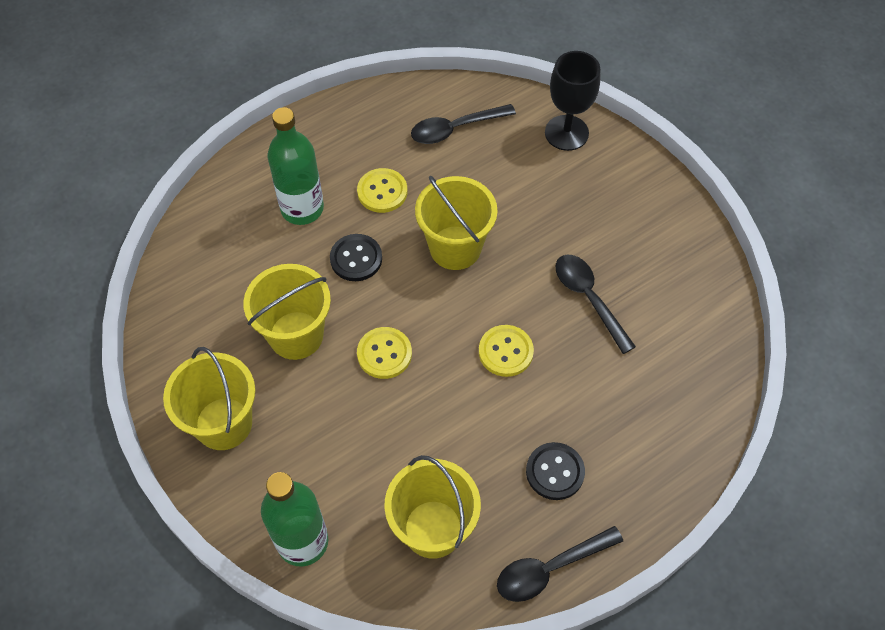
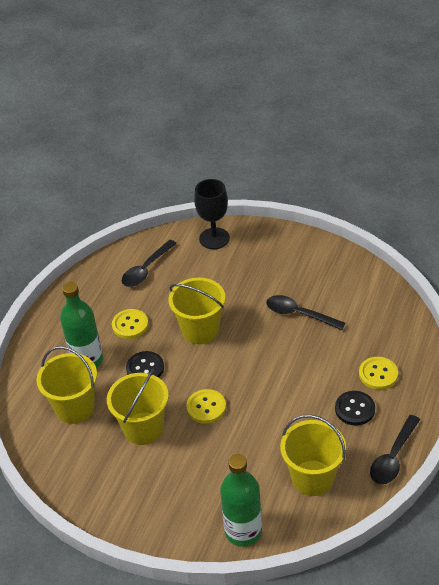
camera: 30 degrees left, 15 degrees down
(223, 423) = (139, 500): yellow bucket -> yellow bucket (75, 408)
(505, 352) = (276, 366): yellow button -> yellow button (378, 374)

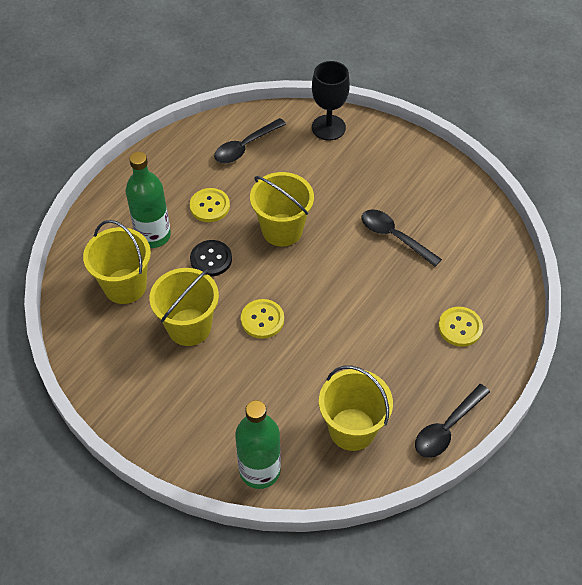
camera: 10 degrees right, 10 degrees up
(355, 409) = (422, 361): black button -> none

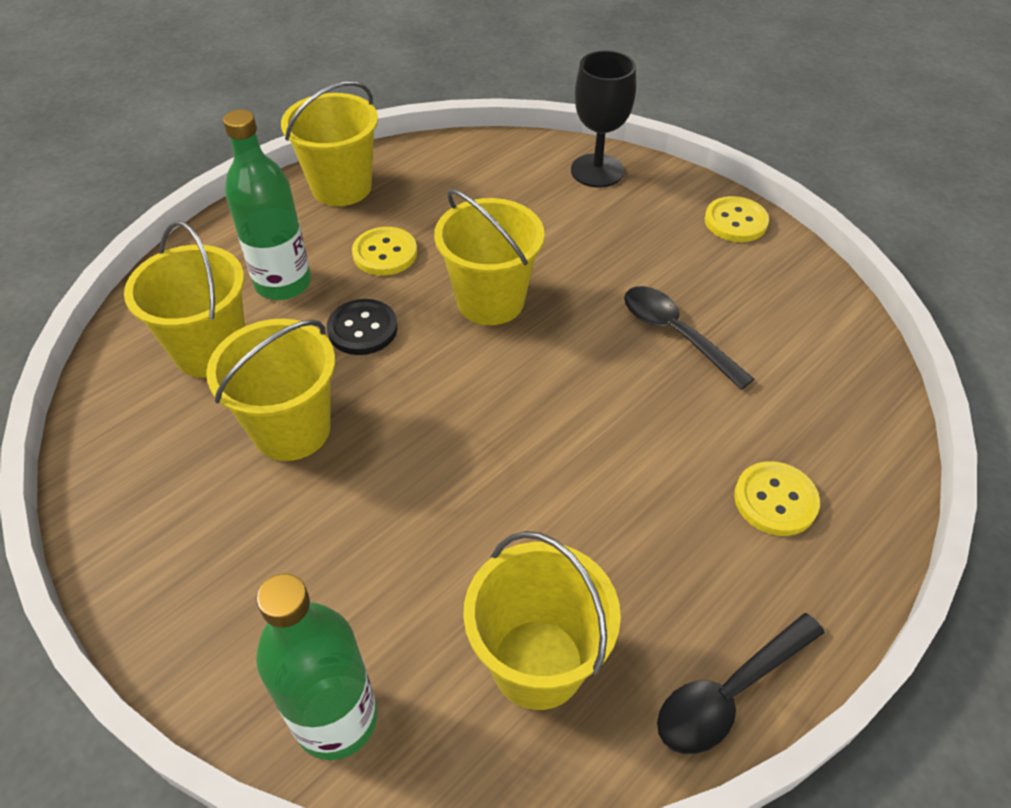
camera: 10 degrees right, 5 degrees down
(168, 161) = (341, 187): none -> yellow bucket
(245, 147) = (463, 181): black spoon -> none
(262, 320) = (420, 435): yellow button -> yellow button (735, 221)

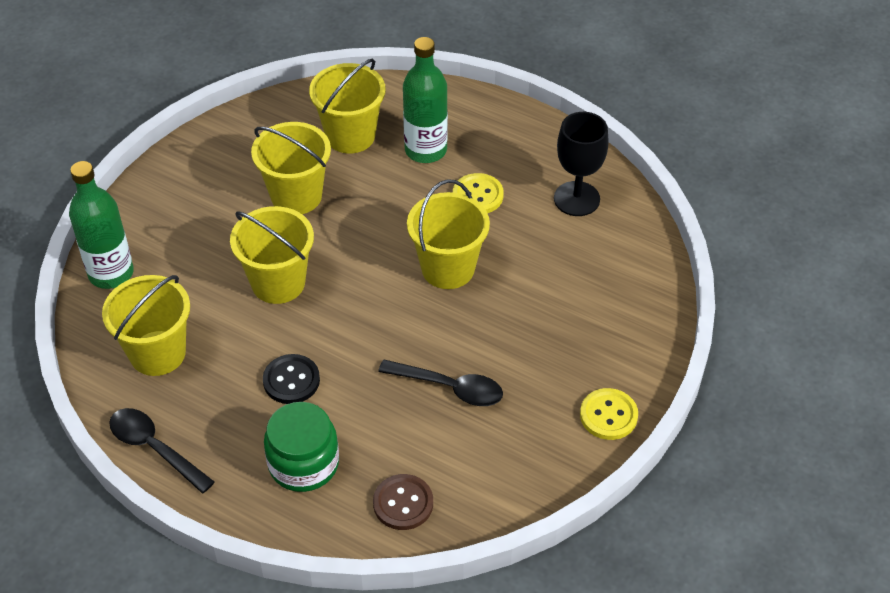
camera: 75 degrees right, 0 degrees up
(341, 187) = (545, 149): yellow bucket -> yellow bucket (278, 283)
(362, 329) = (395, 205): black button -> black button (291, 380)
(597, 171) = (639, 306): black goblet -> black goblet (576, 199)
(675, 334) = (450, 388): black spoon -> black spoon turned 75 degrees clockwise
(775, 500) = (303, 463): yellow button -> green jar
(843, 408) = (403, 503): none -> brown button

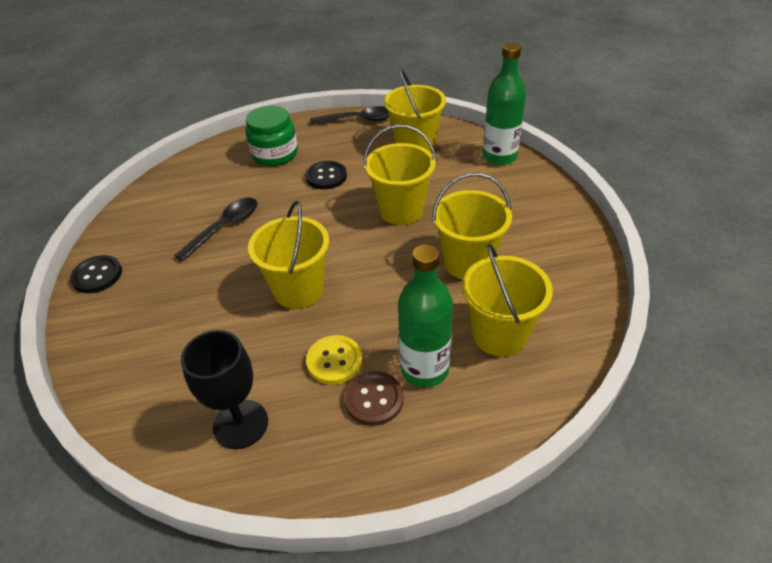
camera: 140 degrees right, 5 degrees down
(403, 503) = (202, 169): brown button -> brown button (374, 399)
(450, 388) = (224, 227): black spoon -> black spoon turned 150 degrees clockwise
(608, 415) = (97, 275): yellow button -> black button

